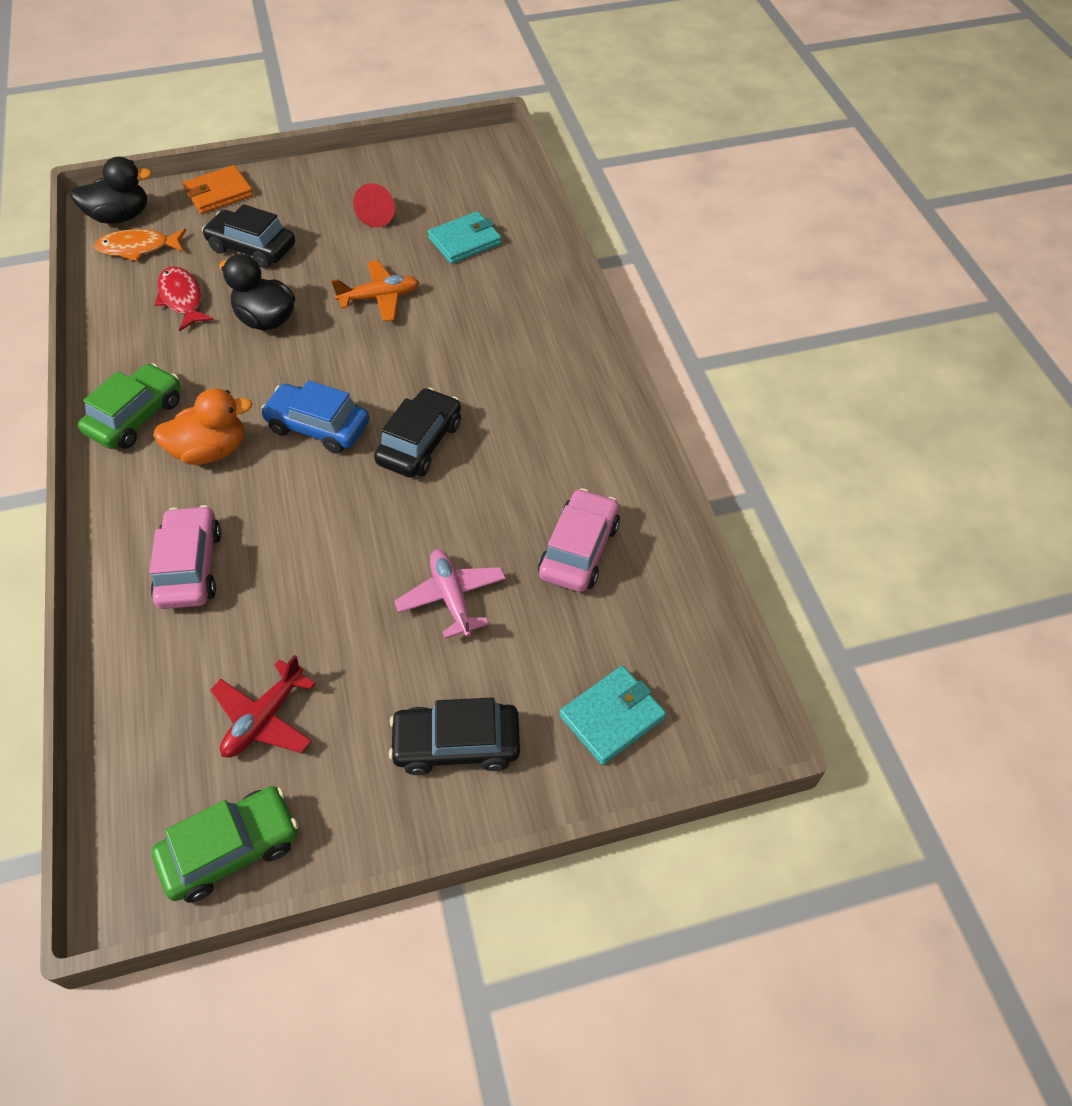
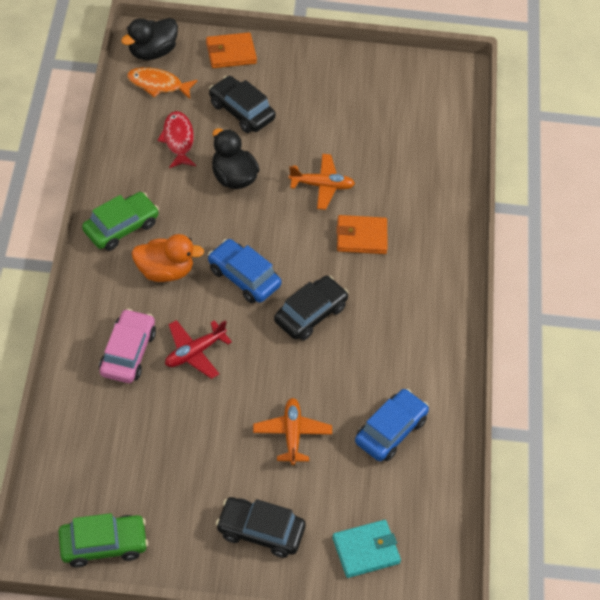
camera: 15 degrees right, 0 degrees up
(120, 217) = (152, 52): black duck -> black duck turned 135 degrees clockwise
(264, 718) = (146, 472): red plane -> red plane (194, 352)
(379, 215) = (346, 111): red cone -> none
(449, 338) = (361, 237): none -> orange wallet
(452, 597) = (292, 434): pink plane -> orange plane
(465, 241) = (403, 156): turquoise wallet -> none
(579, 549) = (390, 431): pink car -> blue car

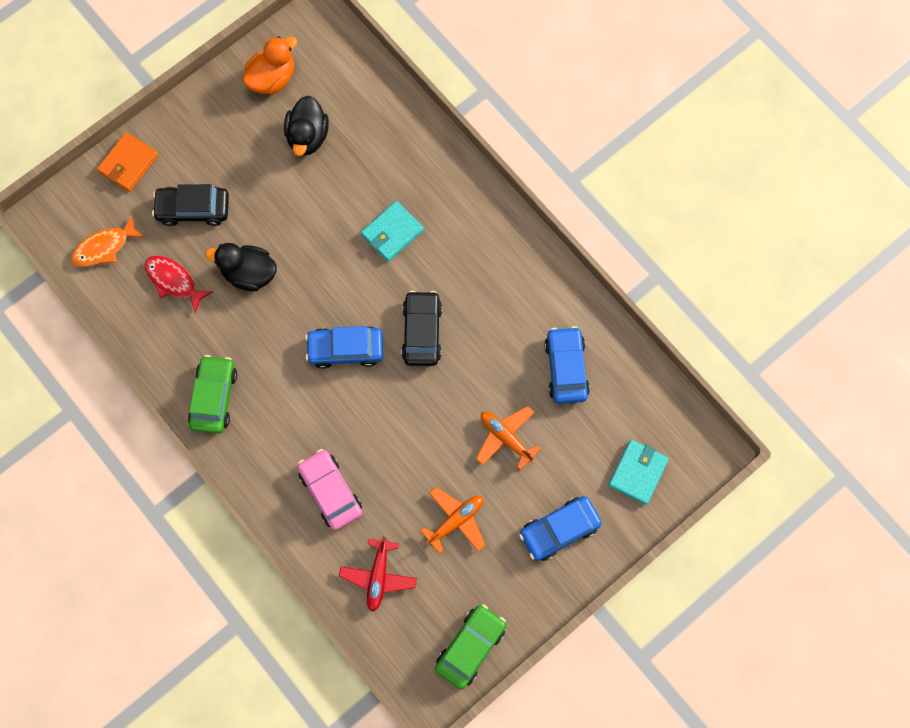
camera: 40 degrees left, 20 degrees up
(152, 52) = (67, 222): black duck -> black duck (308, 136)
(165, 271) = (285, 401): orange duck -> orange duck (272, 78)
(194, 352) = (376, 443): red plane -> red plane (378, 576)
(260, 531) = (559, 530): black car -> blue car
(322, 185) = (320, 216): orange plane -> orange plane (455, 520)
(361, 237) = (392, 232): orange wallet -> turquoise wallet

